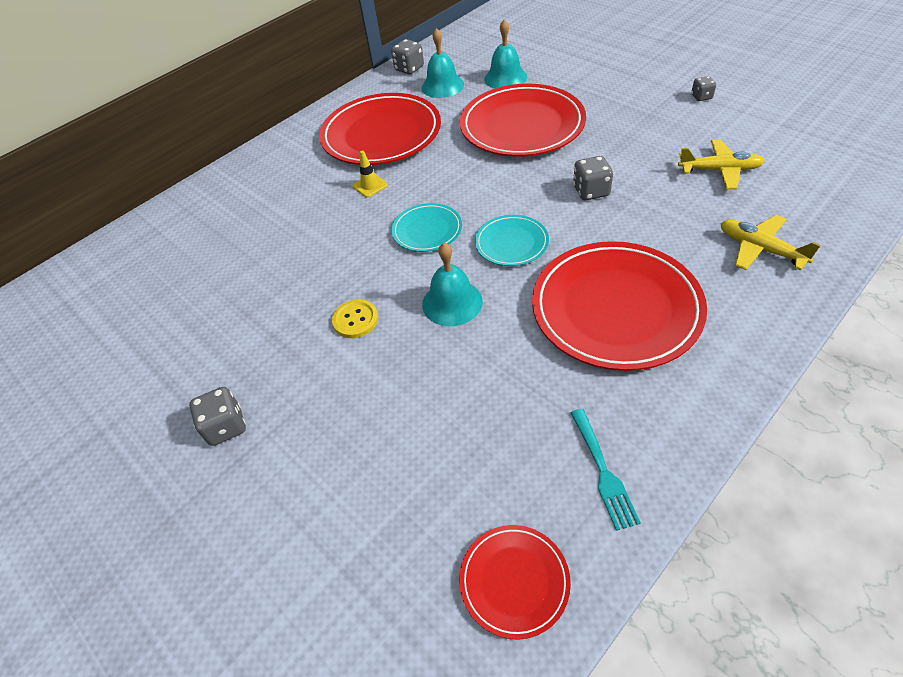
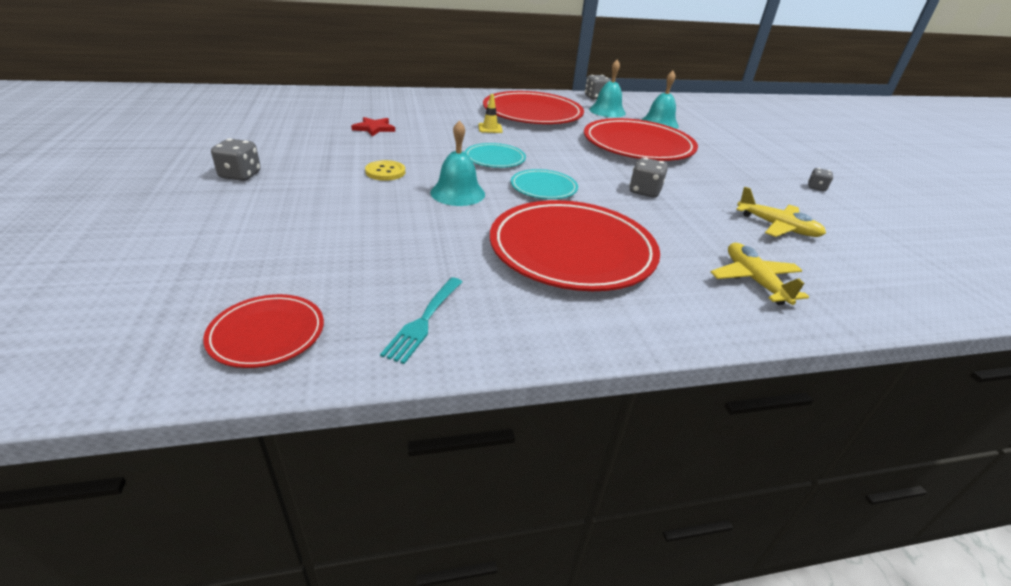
camera: 25 degrees right, 15 degrees down
(260, 262) = (374, 128): none -> red star

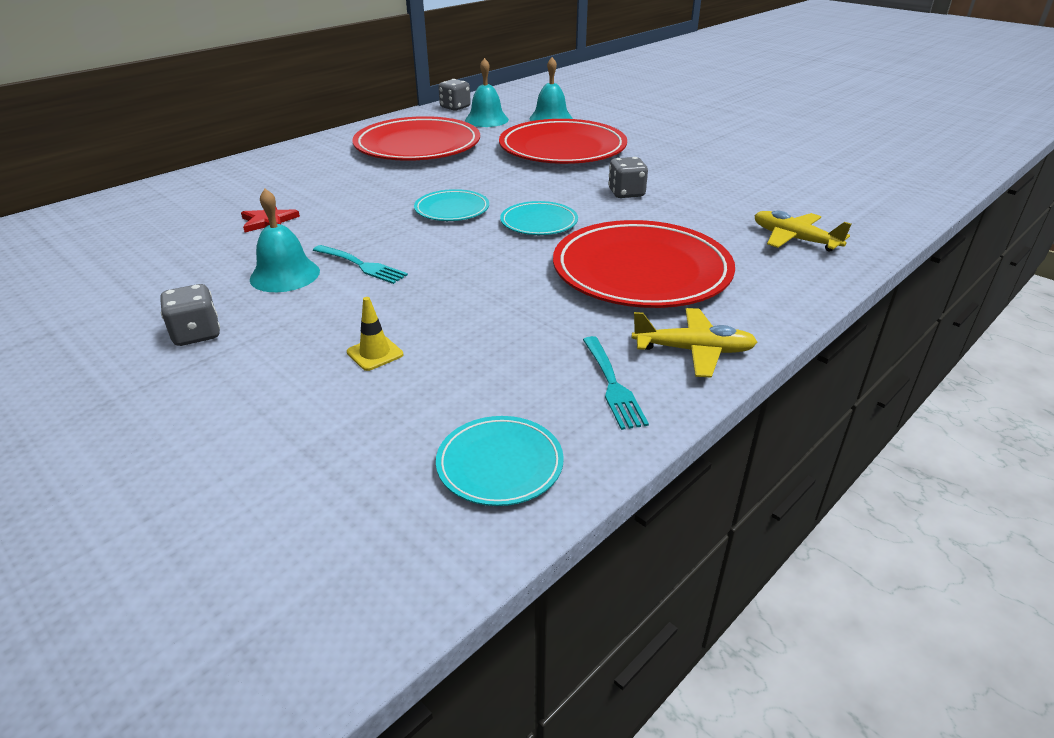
camera: 30 degrees left, 0 degrees up
(267, 334) = (500, 464): red plate -> turquoise plate
(385, 172) = (361, 265): yellow button -> turquoise fork
(457, 193) = (468, 259): turquoise bell -> turquoise bell (285, 275)
(490, 128) = (398, 177): yellow traffic cone -> yellow traffic cone (375, 353)
(777, 227) = (757, 187): yellow plane -> yellow plane (693, 351)
(816, 188) = (743, 141): grey dice -> none

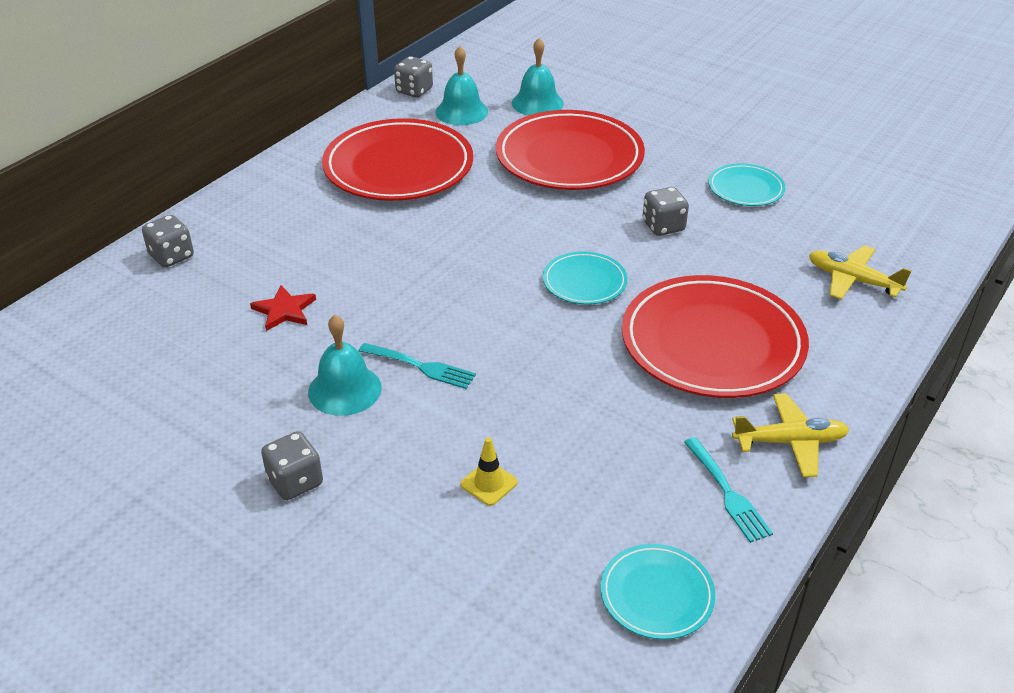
camera: 10 degrees left, 5 degrees up
(202, 183) = (171, 256): none -> grey dice
(452, 209) = (482, 271): turquoise plate -> turquoise plate (745, 189)

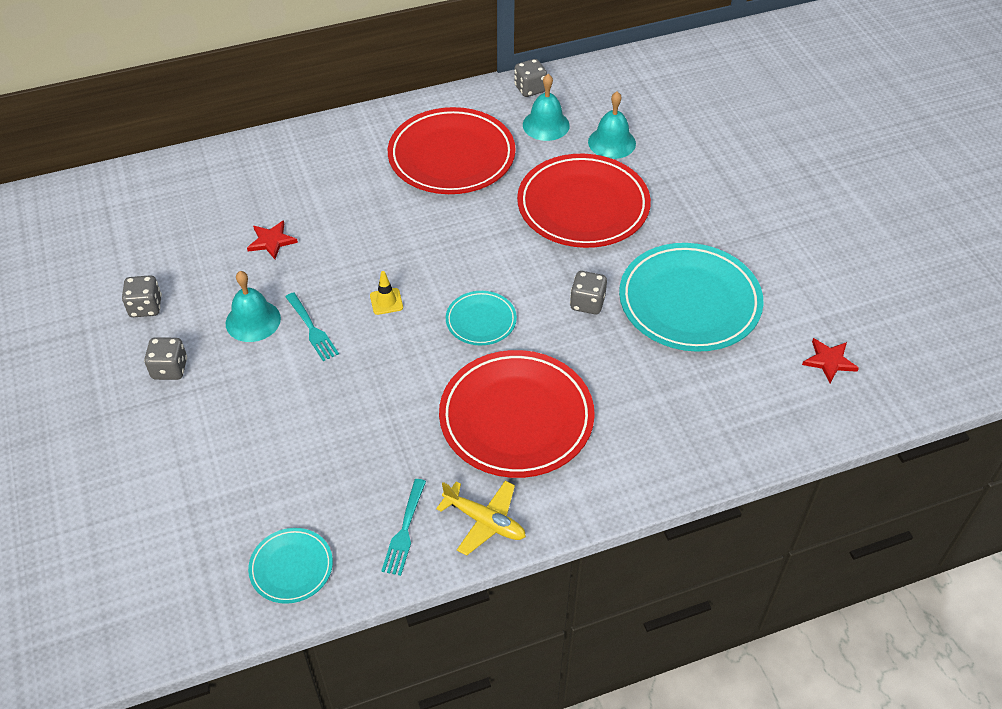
camera: 35 degrees right, 10 degrees up
(171, 256) = (243, 163): grey dice -> grey dice (146, 307)
(489, 483) = (271, 435): yellow traffic cone -> yellow traffic cone (386, 301)
(745, 189) = (689, 302): turquoise plate -> turquoise plate, size x2.03
(852, 280) = (680, 425): yellow plane -> none
(901, 182) = (829, 361): none -> red star

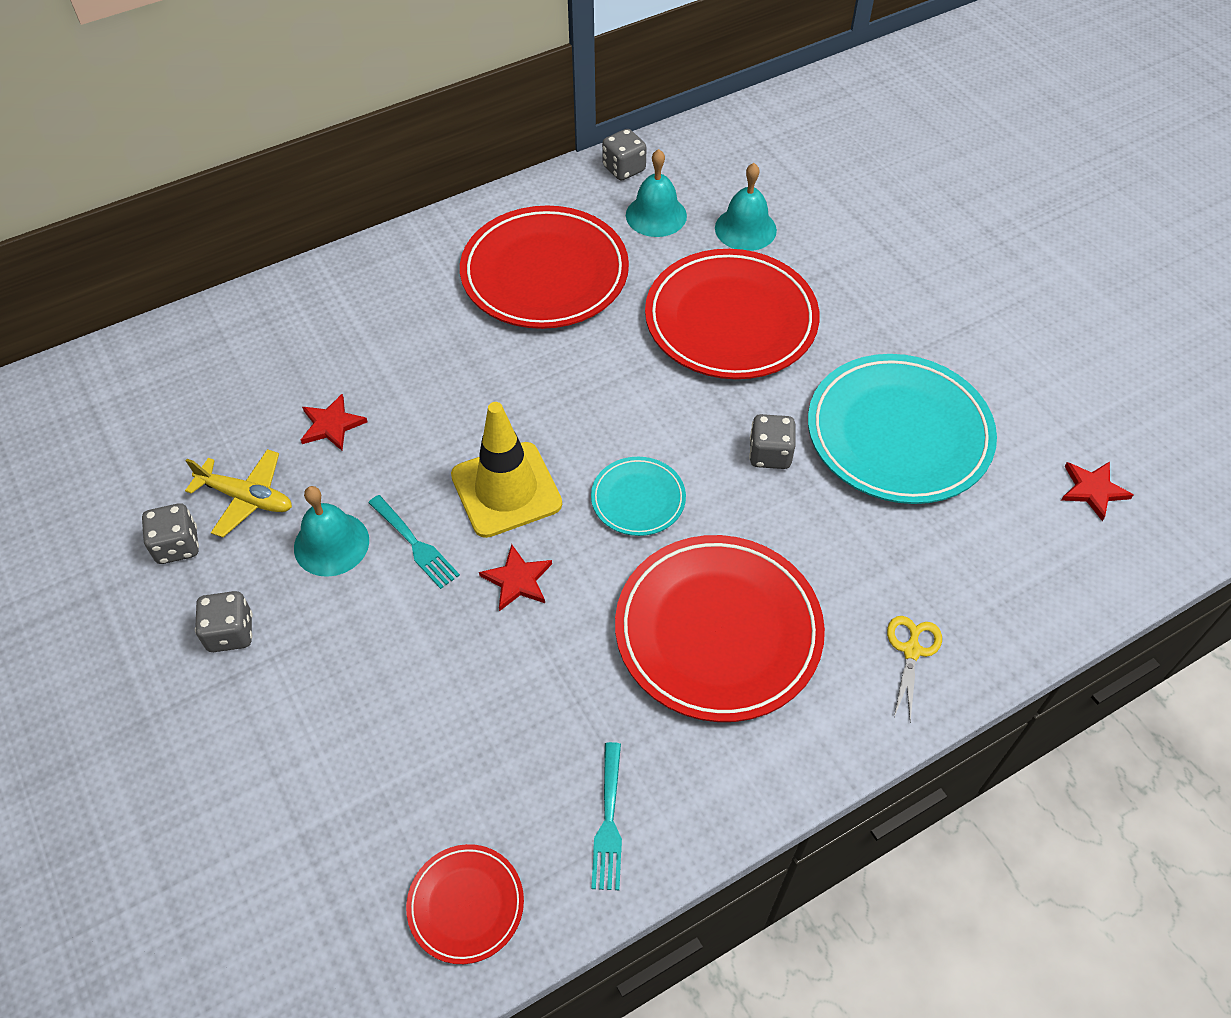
camera: 10 degrees left, 5 degrees up
(291, 567) = (466, 905): turquoise plate -> red plate
(379, 363) = (517, 580): none -> red star
(386, 301) = (506, 490): yellow traffic cone -> yellow traffic cone, size x2.28
(485, 521) = (713, 789): yellow plane -> yellow plane (246, 498)
(657, 451) = (911, 651): none -> yellow scissors

